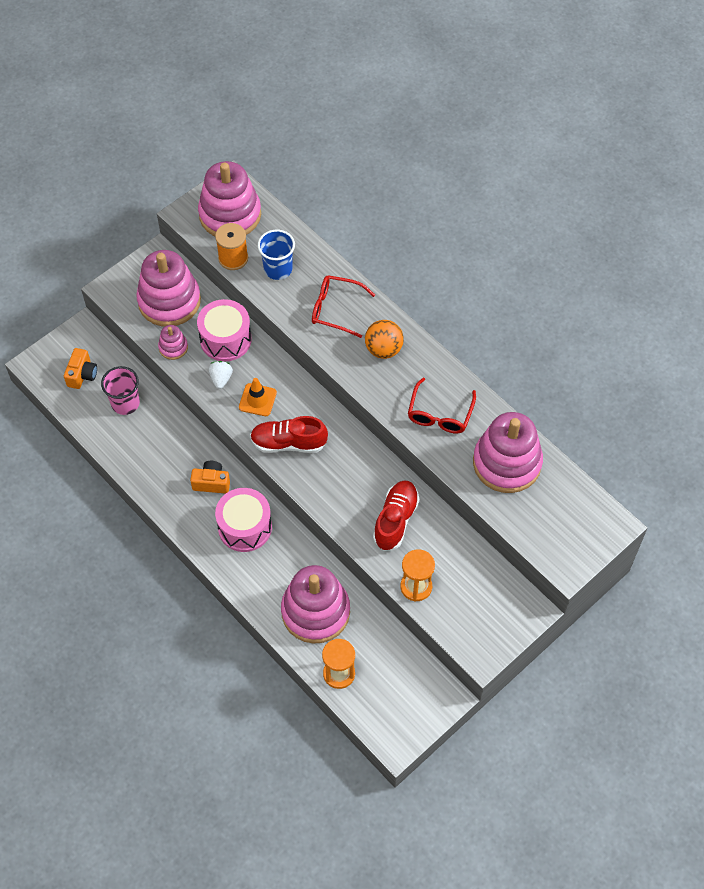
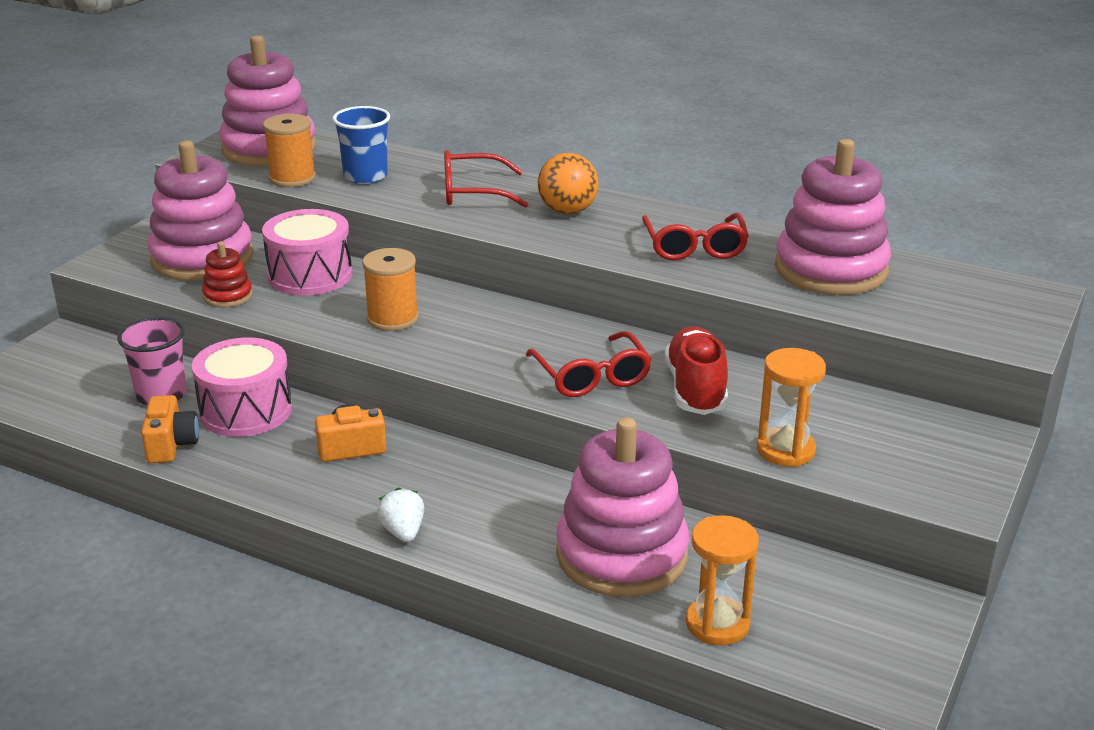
camera: 20 degrees left, 30 degrees down
(82, 375) = (74, 381): orange camera -> orange camera (171, 445)
(173, 347) = (228, 296): pink stacking toy -> red stacking toy
(221, 379) = (321, 310): white strawberry -> white strawberry (403, 532)
(245, 527) = (436, 484): pink drum -> pink drum (246, 411)
(257, 400) = (392, 318): orange traffic cone -> orange spool
(288, 443) = (468, 349): red shoe -> none
(344, 490) = (591, 376): none -> red glasses

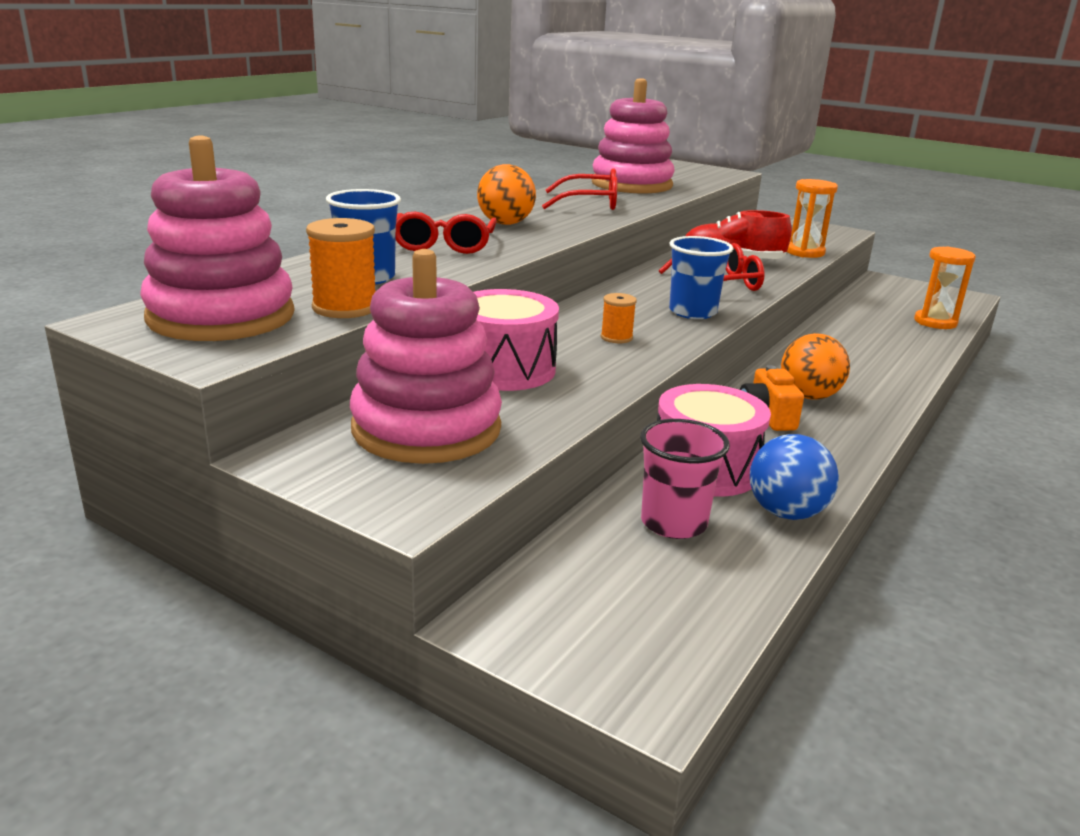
camera: 85 degrees left, 5 degrees down
(171, 445) = (786, 513): orange camera -> blue ball
(228, 296) = (548, 413): red stacking toy -> none
(392, 318) = (616, 337): orange spool -> orange spool, size x0.59
(403, 532) = (889, 402): white strawberry -> none
(408, 478) = (809, 396): none -> orange ball
(480, 357) = (692, 312): none -> blue cup
(621, 555) = (878, 337): pink stacking toy -> none

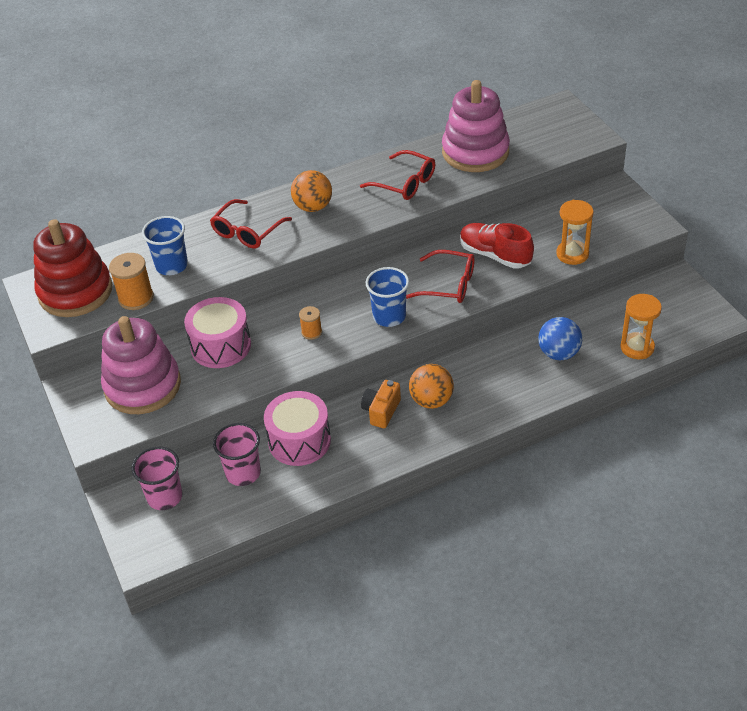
camera: 35 degrees right, 20 degrees up
(221, 316) = (75, 292): pink stacking toy -> red stacking toy
(582, 590) = (164, 497): none -> pink cup
(786, 513) = (305, 487): blue ball -> blue ball (558, 353)

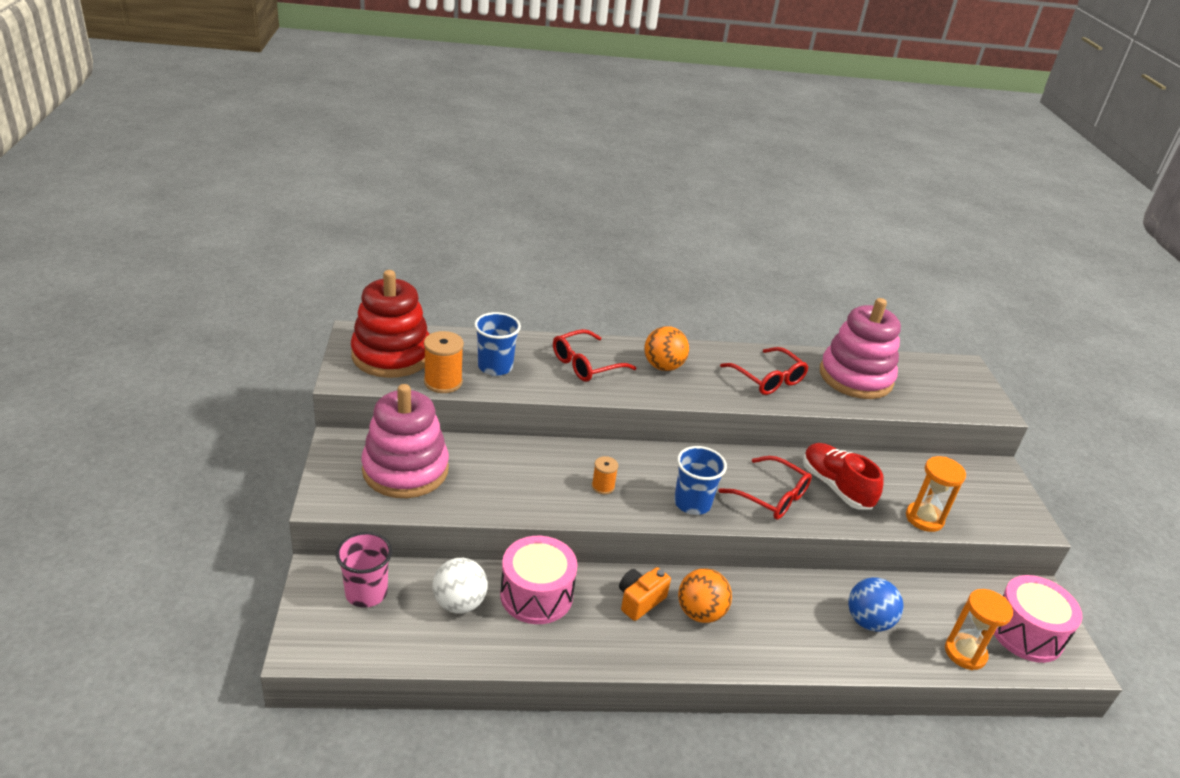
camera: 15 degrees right, 10 degrees down
(221, 346) = (504, 463): pink drum -> pink drum (1026, 633)
(243, 473) = (459, 603): pink cup -> white ball

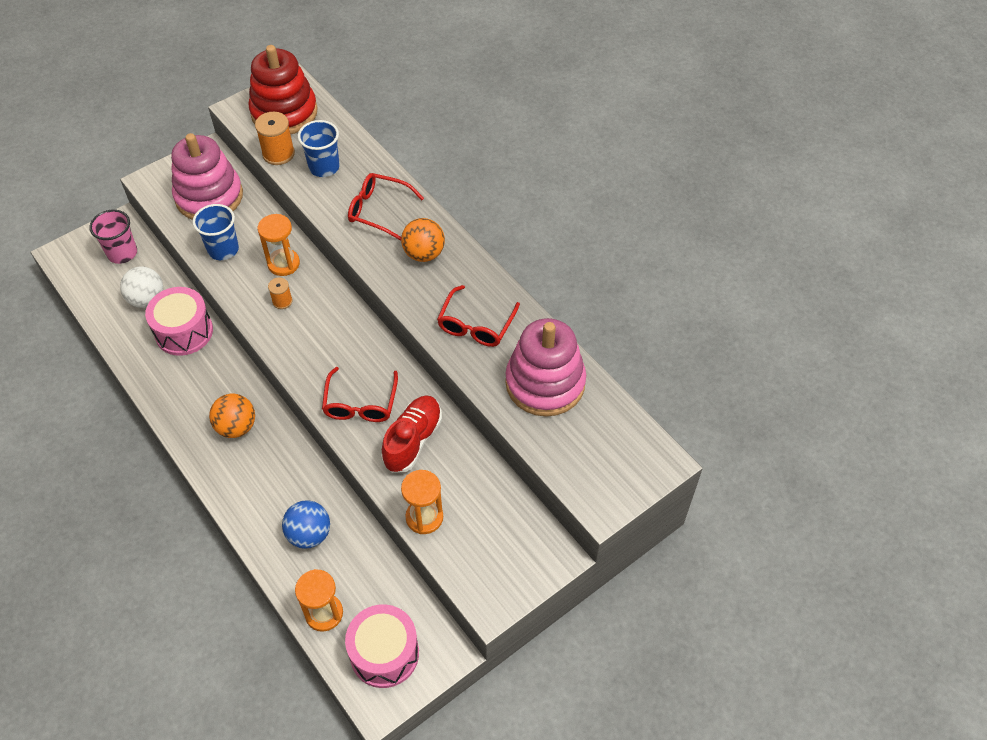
camera: 60 degrees right, 20 degrees up
(555, 464) = (283, 263): none -> orange hourglass
(640, 601) = (221, 388): orange camera -> none
(692, 503) = (308, 359): blue cup -> blue cup (223, 249)

